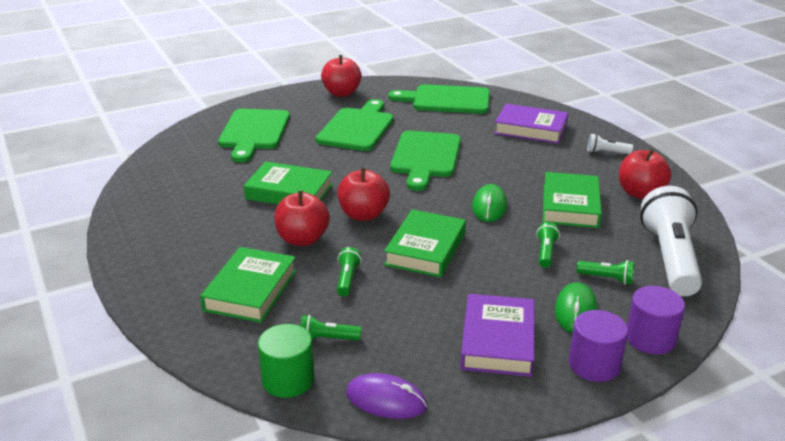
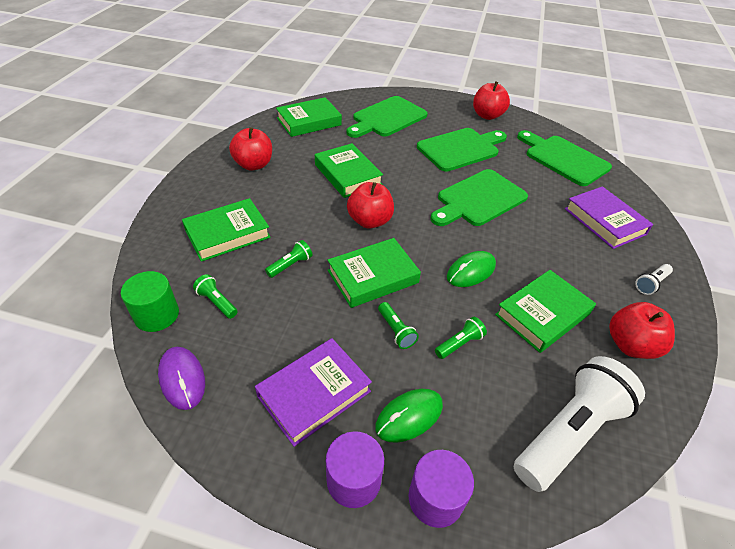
camera: 40 degrees right, 15 degrees up
(178, 168) = (309, 121): none -> green book
(302, 239) = (307, 216): red apple -> red apple (254, 165)
(606, 152) = (651, 284): white flashlight -> white flashlight turned 90 degrees counterclockwise
(607, 279) = (478, 407): green flashlight -> green flashlight (396, 331)

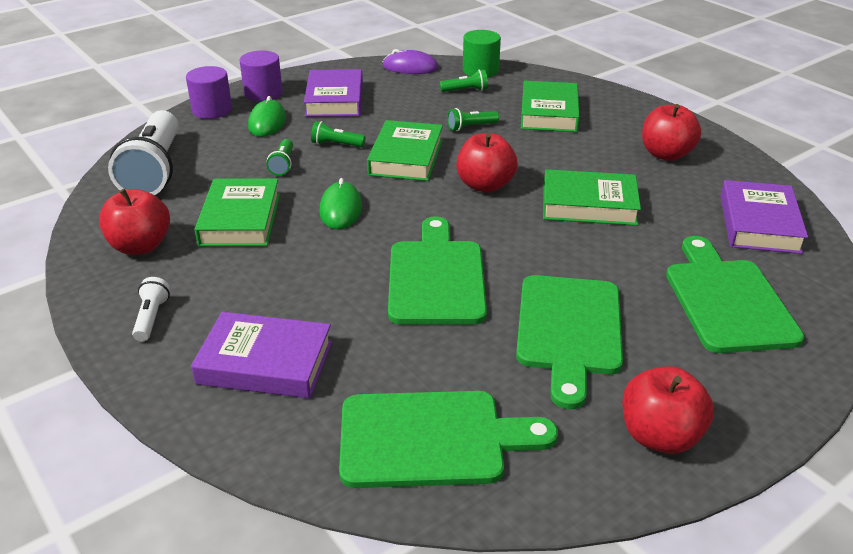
camera: 130 degrees right, 10 degrees down
(290, 265) = (471, 127): green flashlight -> green flashlight turned 75 degrees clockwise
(309, 121) = (759, 224): green book -> purple book

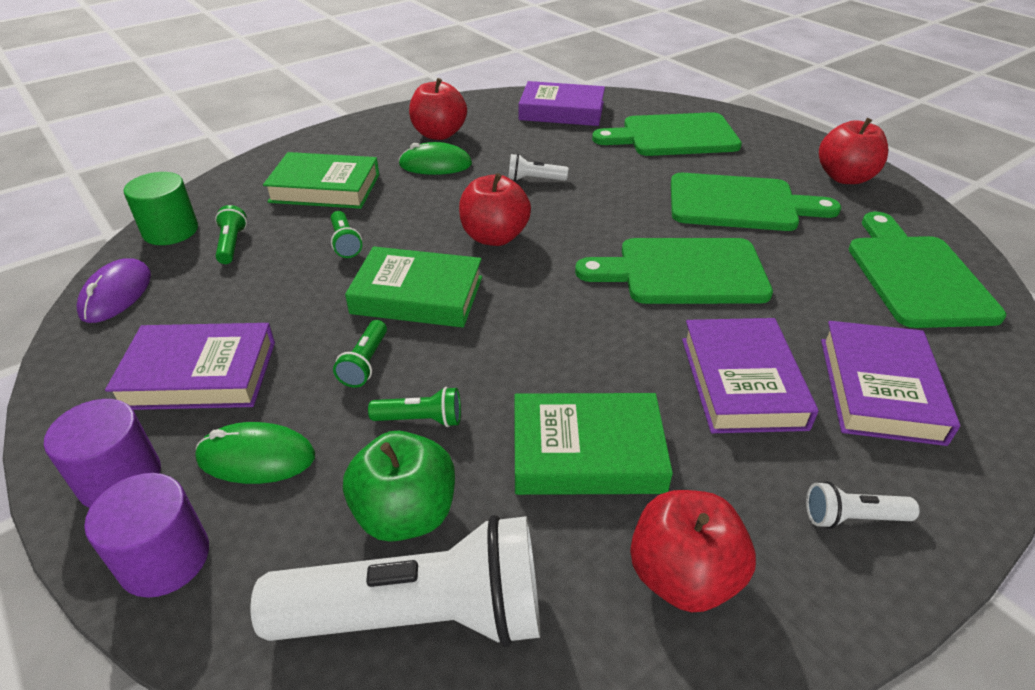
camera: 90 degrees left, 5 degrees up
(215, 164) = (406, 514): none -> green apple
(289, 290) = (742, 382): none -> purple book
(340, 209) = (552, 348): green mouse -> green mouse (435, 165)
(589, 204) = (534, 180): green book -> white flashlight

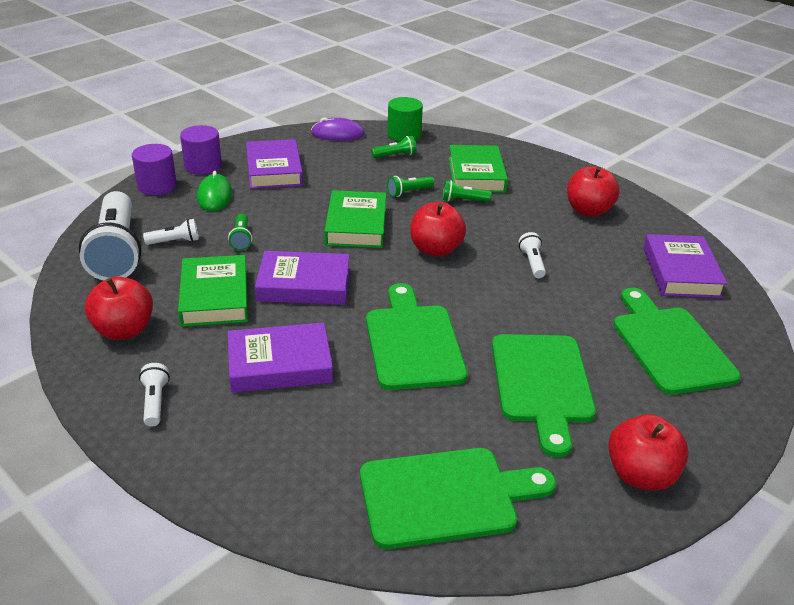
camera: 80 degrees right, 5 degrees down
(365, 363) = (287, 216): green flashlight -> green flashlight (463, 200)
(406, 514) = (175, 241): green apple -> white flashlight
(435, 165) = (534, 214): green mouse -> none
(880, 389) = (276, 437): purple book -> purple book (304, 285)

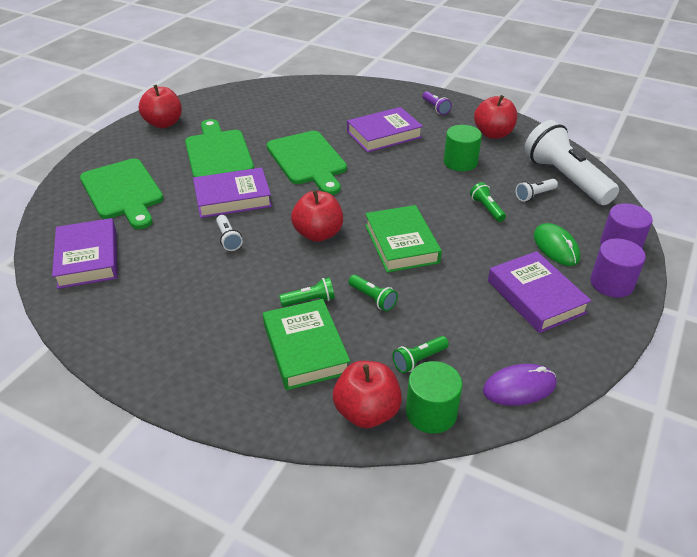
camera: 165 degrees right, 5 degrees up
(155, 402) = (435, 108): white flashlight -> purple flashlight
(214, 297) = (460, 162): green book -> green cylinder
(304, 285) = (406, 182): purple book -> purple book (233, 198)
(408, 192) = (373, 299): green flashlight -> green flashlight turned 90 degrees clockwise
(446, 496) = (265, 101): green cutting board -> none
(588, 210) = (167, 319): red apple -> red apple (367, 412)

